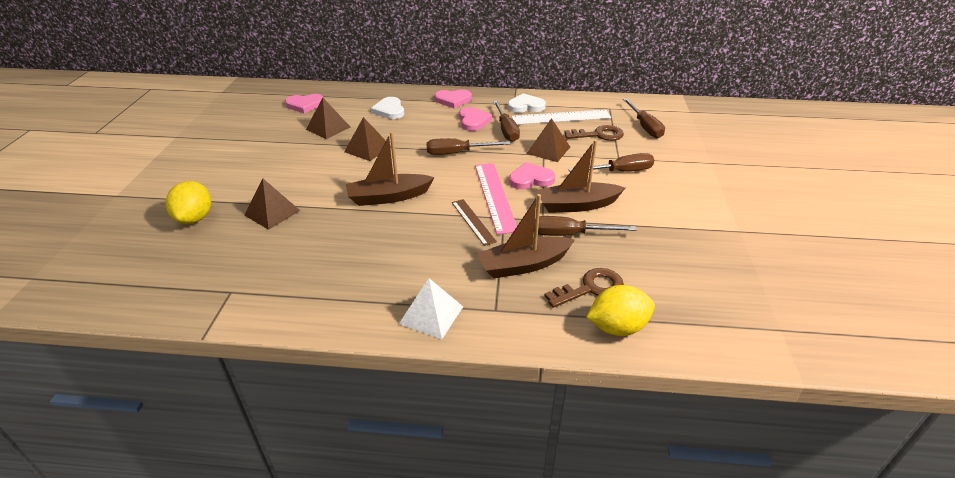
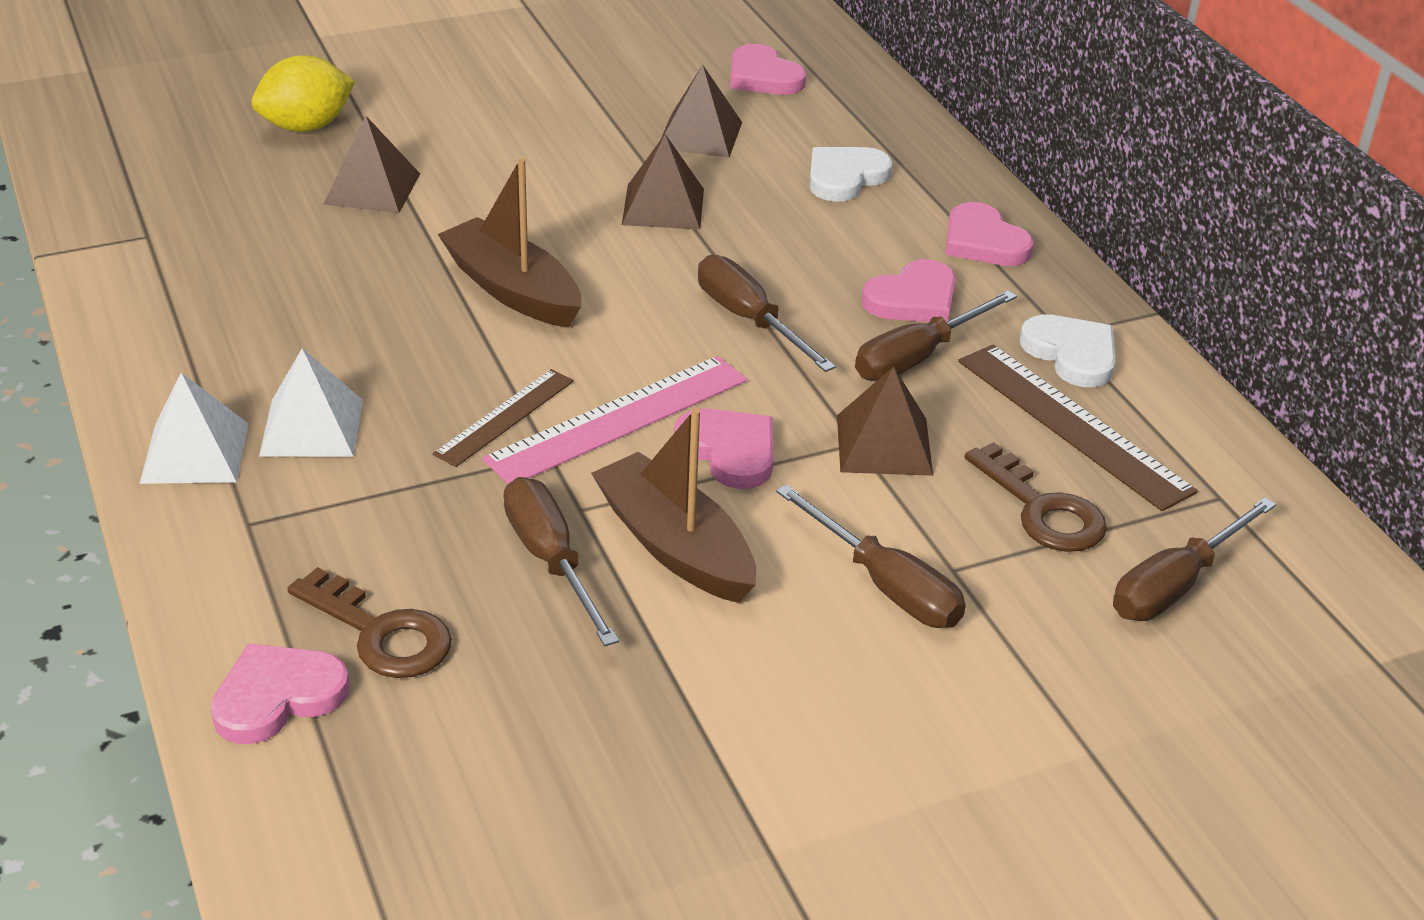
camera: 60 degrees right, 0 degrees up
(440, 274) = (312, 427): none -> white pyramid
(523, 265) = (402, 523): brown boat -> none
(561, 117) = (1072, 425): white ruler -> brown ruler
(617, 327) = (277, 697): yellow lemon -> pink heart

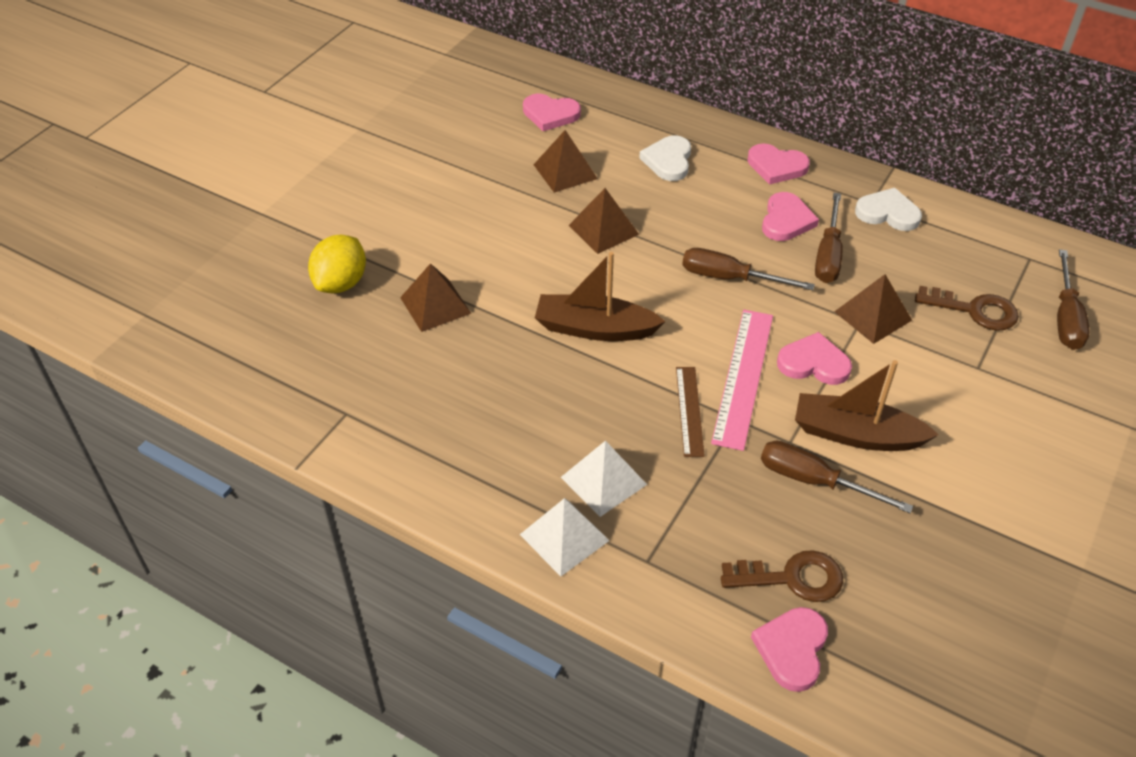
camera: 35 degrees left, 10 degrees up
(886, 585) = (964, 395): brown screwdriver -> none
(1072, 425) = (933, 254): brown ruler -> none

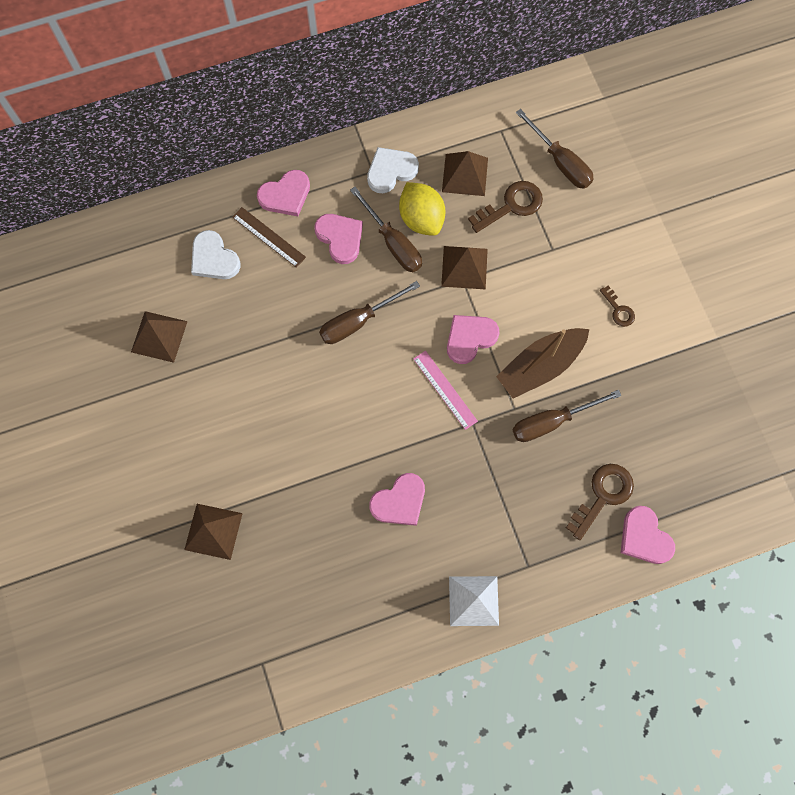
camera: 50 degrees left, 25 degrees up
(341, 283) = (132, 580): yellow lemon -> yellow lemon (421, 218)
(550, 114) = (86, 294): pink heart -> pink heart (399, 501)
(594, 329) = (327, 444): brown boat -> none
(603, 229) = (242, 361): brown pyramid -> brown pyramid (465, 174)
(604, 480) = (452, 543): white pyramid -> none
(689, 411) = (443, 445): brown ruler -> brown ruler (269, 237)
(743, 377) = (445, 389): pink ruler -> pink ruler, size x0.61
(993, 460) = (618, 310): none -> brown key

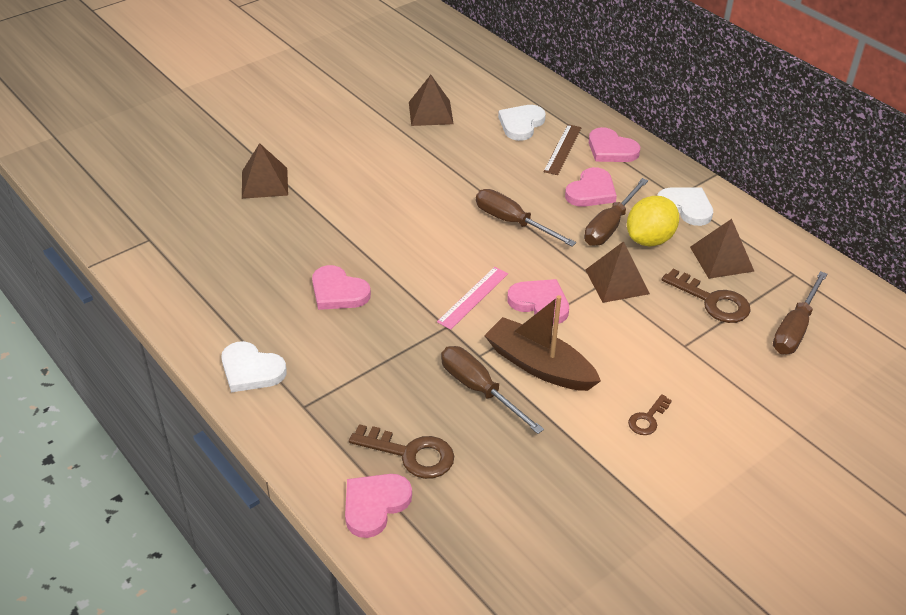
camera: 70 degrees right, 30 degrees down
(473, 600) = (251, 370): white pyramid -> white heart

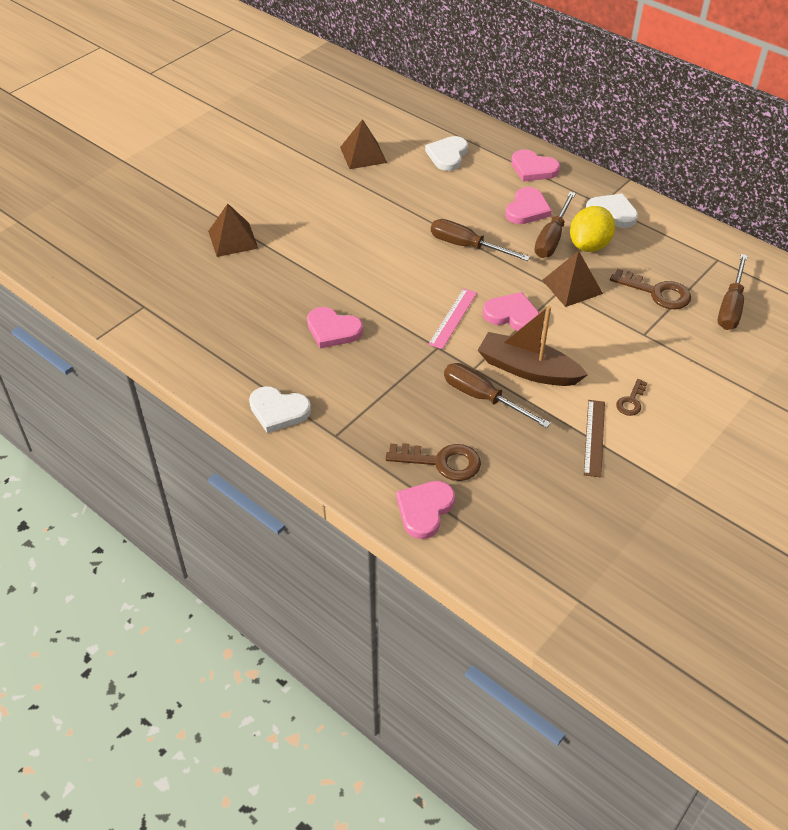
camera: 10 degrees left, 5 degrees up
(563, 149) = (491, 174): brown ruler -> brown ruler (594, 437)
(721, 259) = (654, 254): brown pyramid -> none

